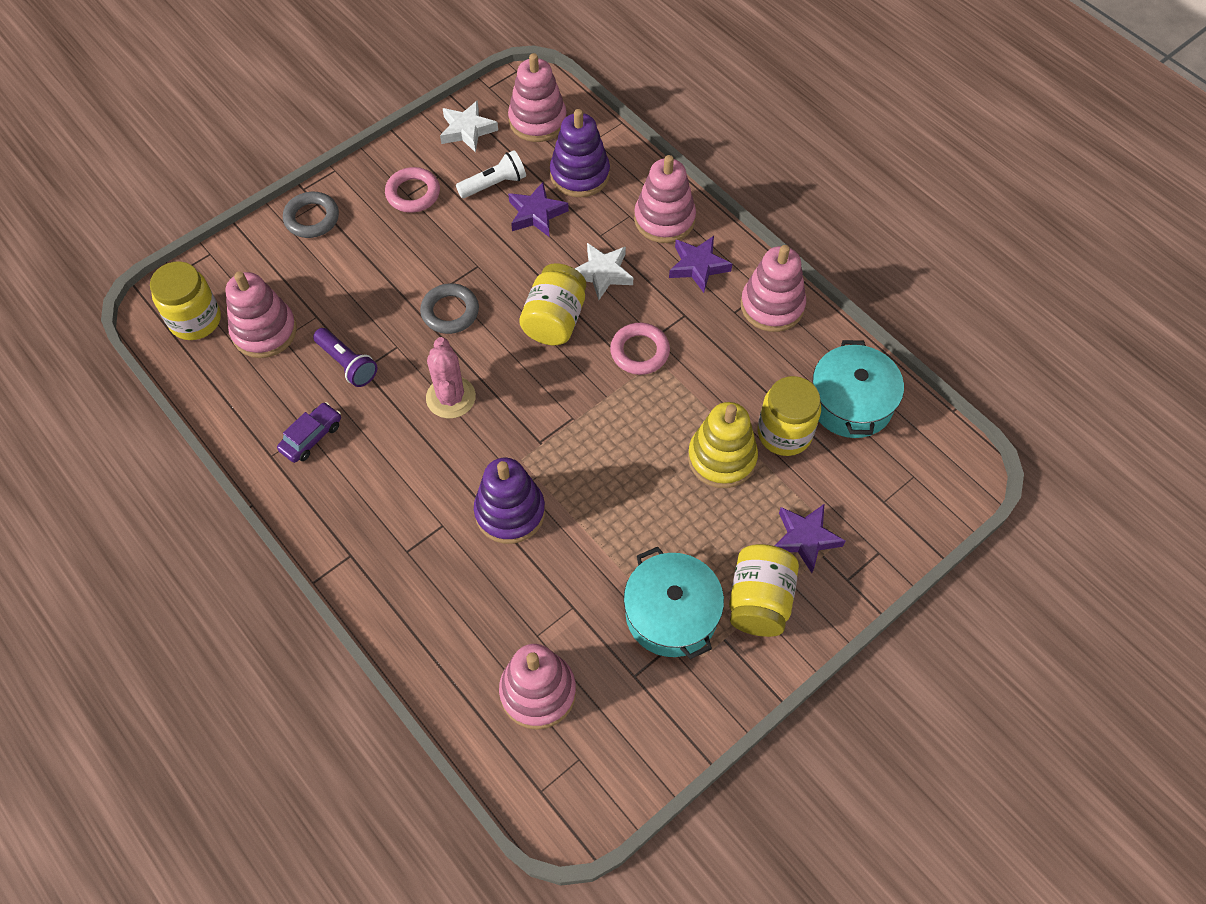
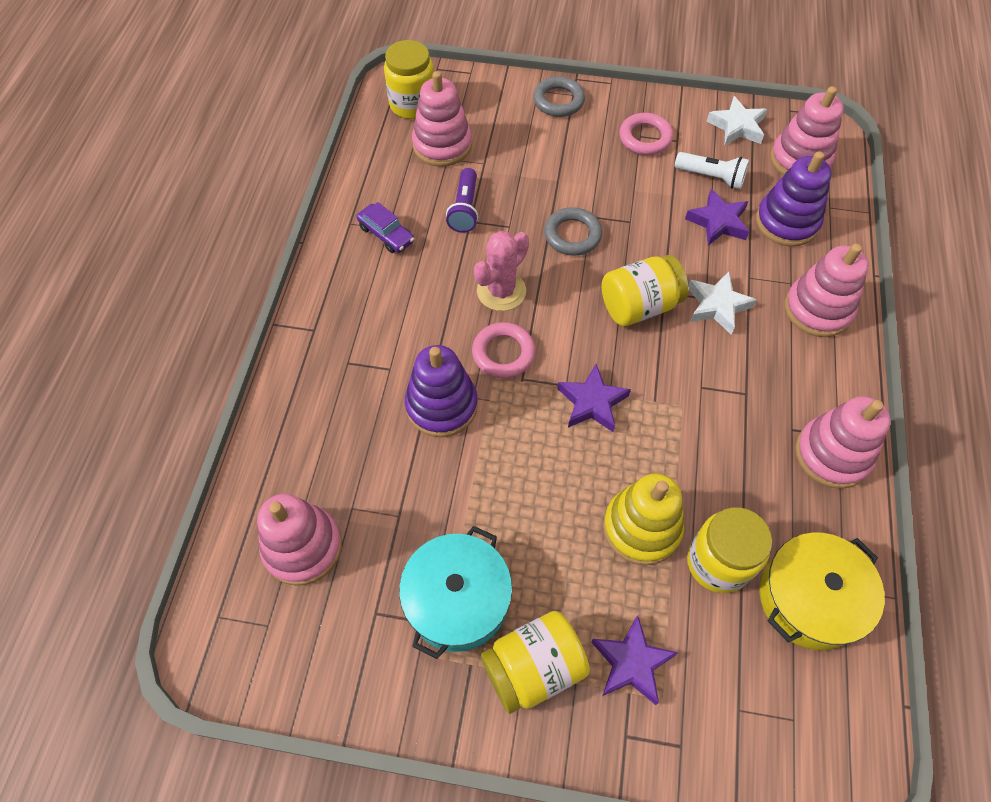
camera: 50 degrees right, 0 degrees up
(311, 437) = (386, 234): purple car -> purple car turned 45 degrees clockwise
(639, 351) = (675, 386): pink ring -> pink ring (503, 353)
(698, 266) = (803, 368): purple star -> purple star (592, 402)
(851, 402) = (809, 598): turquoise pot -> yellow pot

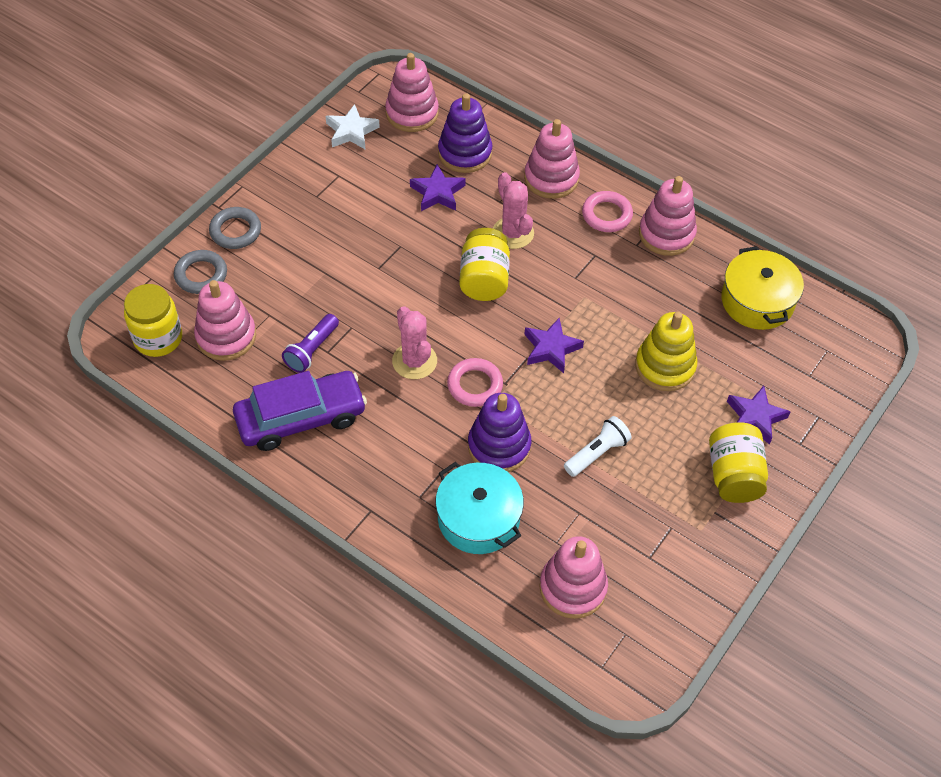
camera: 65 degrees left, 5 degrees down
(386, 234) = (301, 418): purple car -> purple car, size x2.02
(457, 600) = (664, 500): turquoise pot -> turquoise pot (478, 518)
(465, 209) = (312, 350): purple flashlight -> purple flashlight turned 90 degrees clockwise
(572, 235) = (389, 289): grey ring -> grey ring (201, 275)
(645, 138) = (321, 194): pink ring -> pink ring (606, 215)
(711, 177) = (391, 174): white flashlight -> white flashlight (597, 453)
(717, 306) = (513, 233): white star -> pink cactus
(718, 562) = (710, 336): yellow jar -> none

